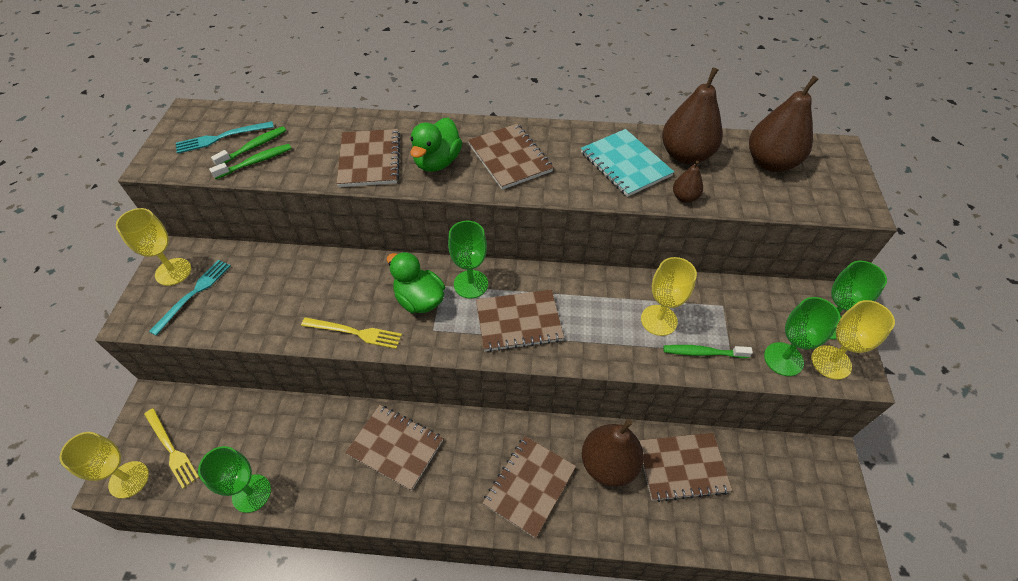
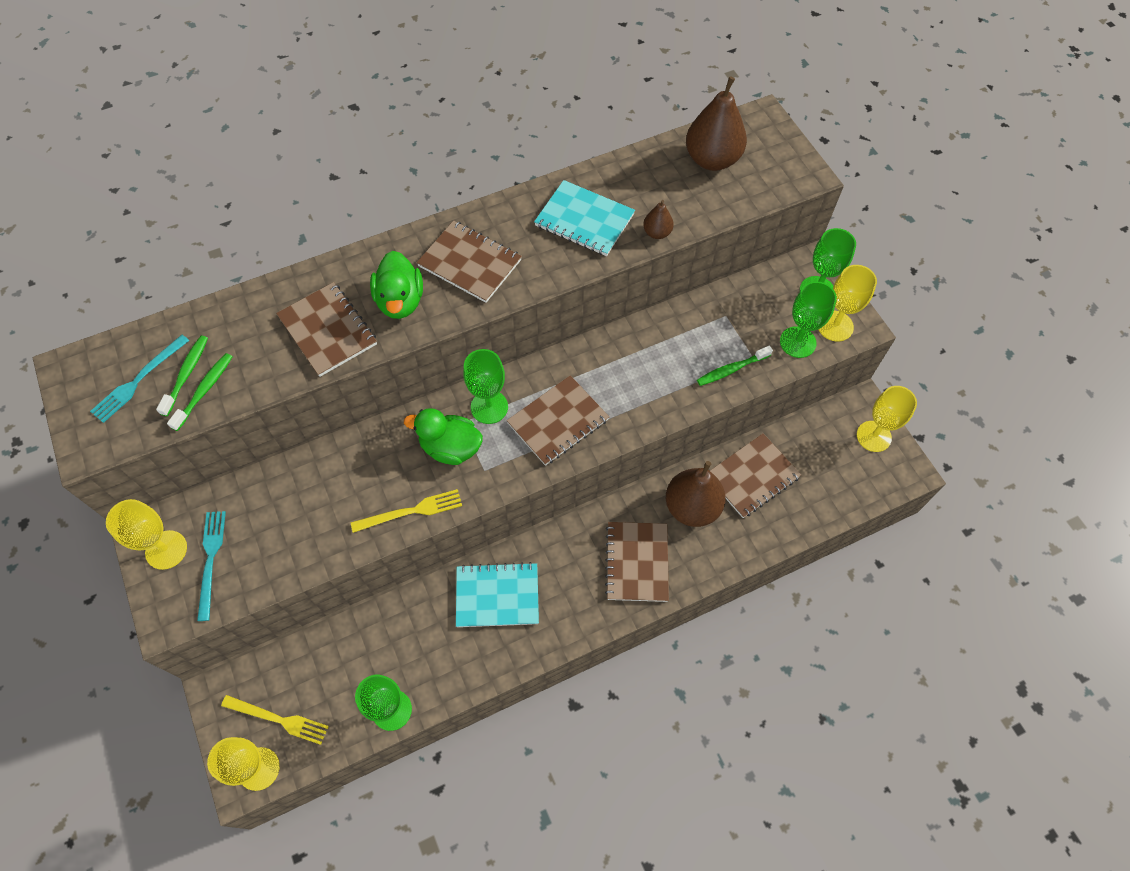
camera: 30 degrees left, 10 degrees up
(395, 447) = (497, 596): brown notebook -> turquoise notebook
(659, 320) = (679, 357): yellow goblet -> yellow goblet (873, 436)
(685, 155) = (633, 185): brown pear -> none

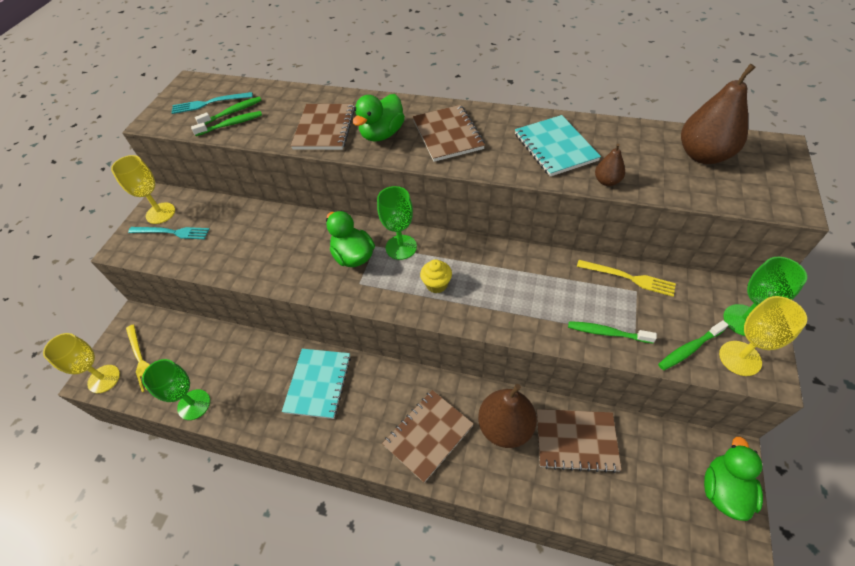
camera: 45 degrees right, 10 degrees down
(211, 560) = (172, 232): turquoise fork -> turquoise fork turned 60 degrees clockwise
(411, 511) = (292, 278): yellow fork -> yellow fork (628, 278)
(497, 596) = (318, 383): turquoise notebook -> turquoise notebook turned 60 degrees clockwise
(558, 421) = (436, 284): brown notebook -> yellow cupcake
(797, 342) = (689, 349): green goblet -> green toothbrush
(873, 436) = (723, 490): yellow goblet -> green duck

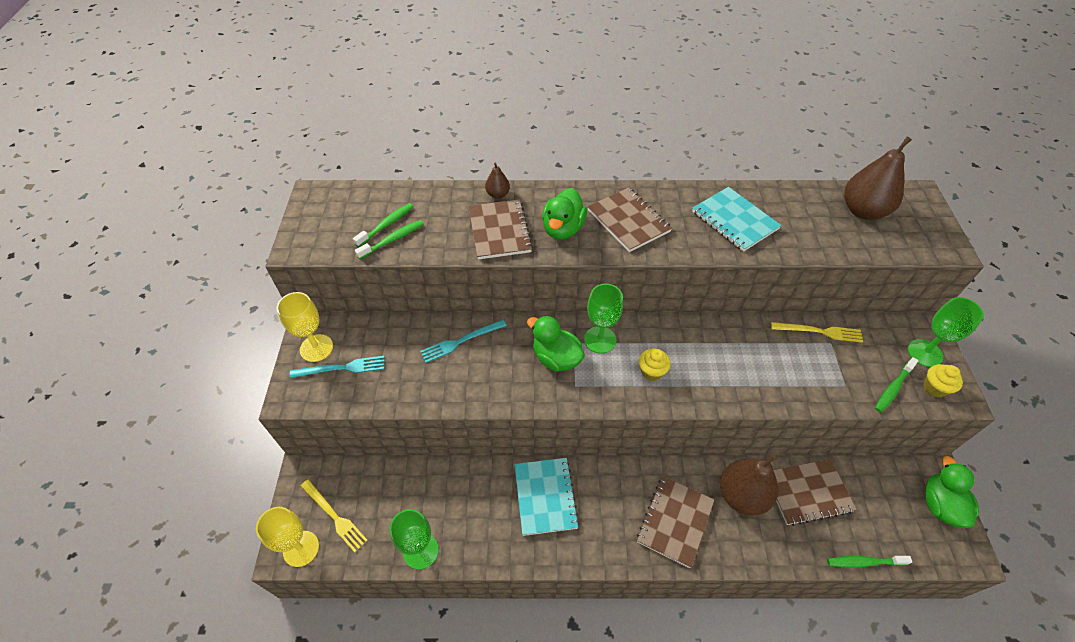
camera: 20 degrees left, 0 degrees up
(209, 103) = (353, 217): turquoise fork -> turquoise fork (461, 341)
(607, 181) = (794, 249): brown pear -> brown pear (498, 194)
(607, 333) = (821, 388): green toothbrush -> green toothbrush (864, 562)
(740, 358) = (934, 388): yellow goblet -> yellow cupcake

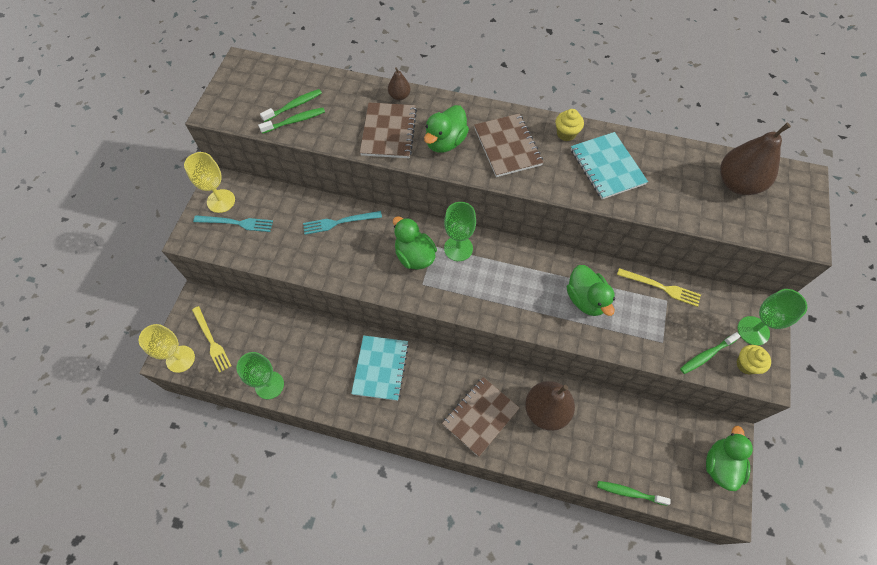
camera: 15 degrees right, 10 degrees up
(651, 372) = (492, 288): yellow cupcake -> yellow cupcake (566, 134)
(751, 361) = (586, 299): none -> green duck
(808, 492) = (605, 423): brown notebook -> none

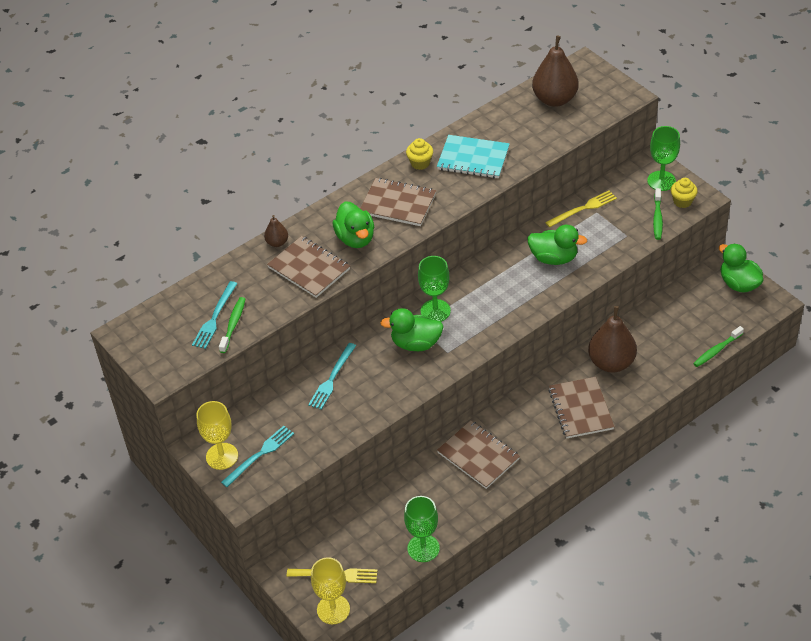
camera: 50 degrees left, 15 degrees down
(294, 106) = (215, 317): green toothbrush -> turquoise fork
(380, 368) = (478, 456): turquoise notebook -> brown notebook

